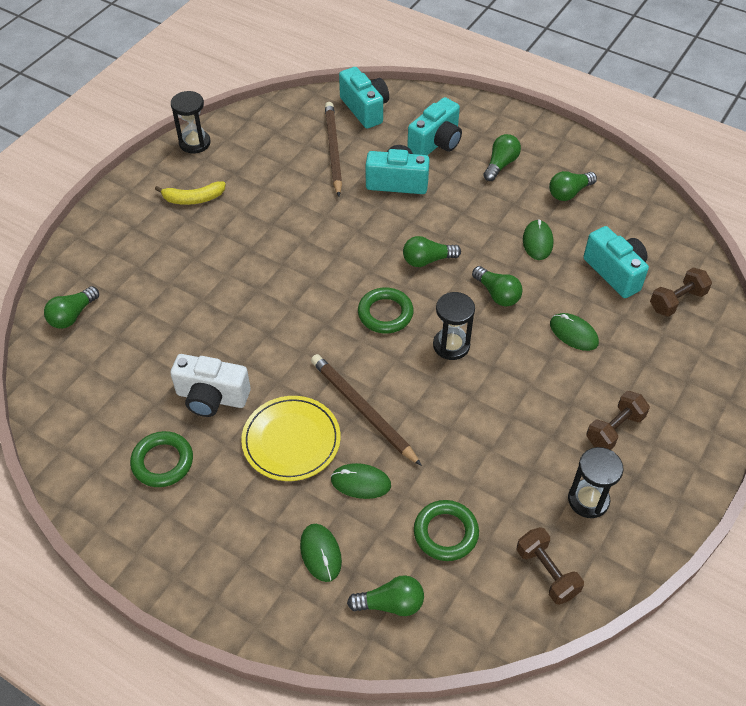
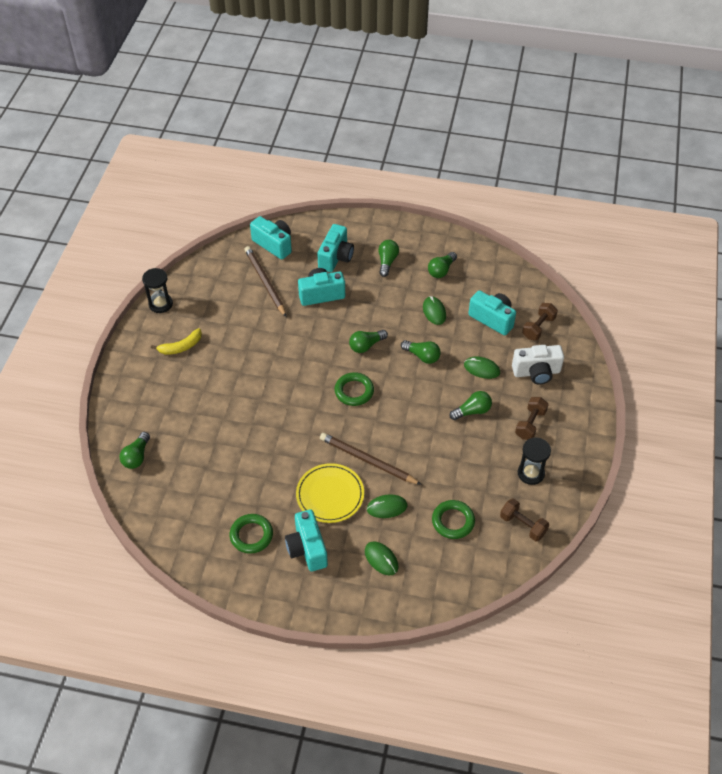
camera: 20 degrees left, 0 degrees up
(212, 397) = (263, 483): white camera -> white camera (536, 372)
(227, 504) = (307, 548): none -> turquoise camera
(391, 604) = (437, 574): green light bulb -> green light bulb (472, 411)
(451, 345) = (406, 400): black hourglass -> none

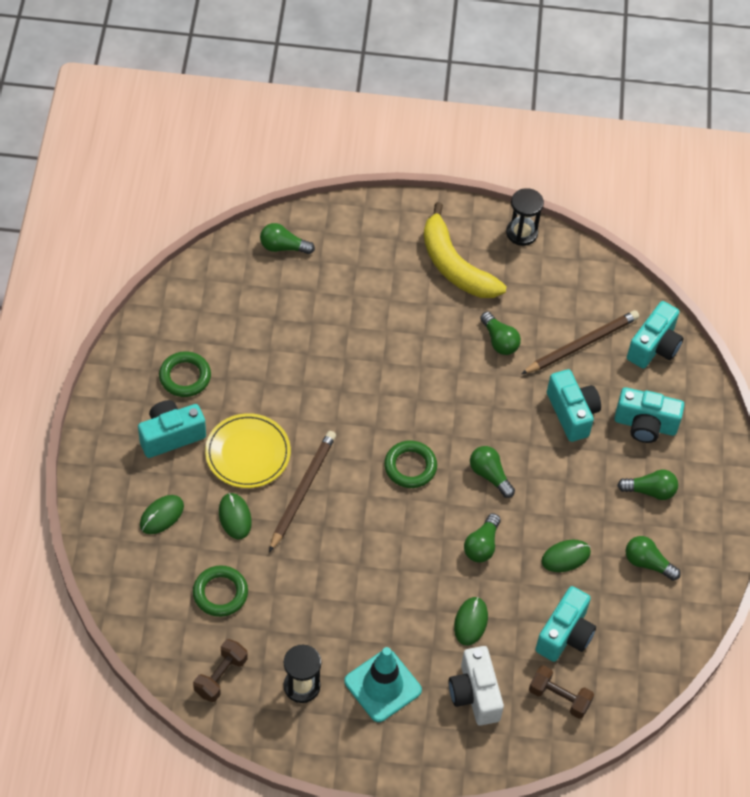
camera: 80 degrees right, 5 degrees up
(181, 347) = (454, 265): yellow banana -> yellow banana, size x1.83
(472, 411) = (395, 611): green light bulb -> green light bulb (499, 341)
(530, 424) = (382, 686): brown dumbbell -> turquoise traffic cone

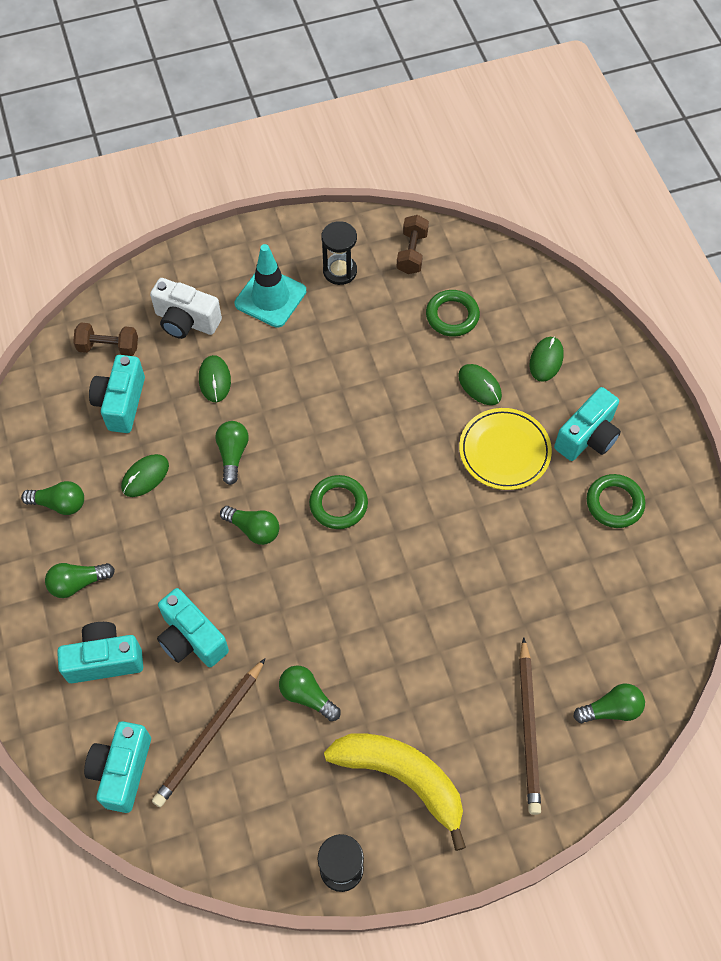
camera: 160 degrees right, 5 degrees up
(302, 490) = (431, 436): brown pencil -> brown pencil (529, 728)
(474, 694) = (186, 321): white camera -> white camera turned 150 degrees clockwise

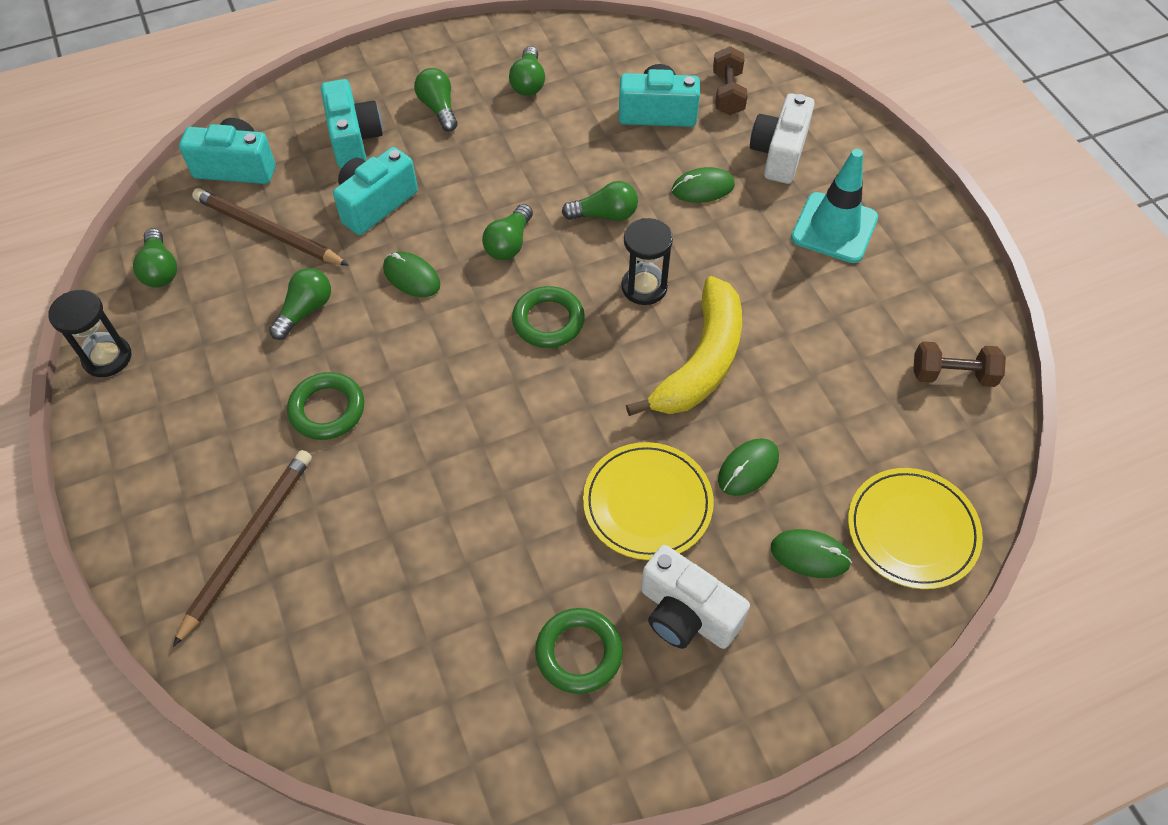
camera: 85 degrees right, 5 degrees down
(145, 476) = (567, 144): green mouse -> green mouse (411, 277)
(340, 271) = (896, 295): black hourglass -> black hourglass (644, 287)
(403, 778) = (200, 409): yellow banana -> yellow banana (701, 362)
(452, 316) = (858, 429): green ring -> green ring (327, 409)
(529, 728) = (248, 543): brown pencil -> brown pencil turned 120 degrees clockwise
(530, 300) = (912, 530): none -> yellow plate
(587, 437) = (686, 614): turquoise camera -> white camera
(611, 709) = (265, 645): green light bulb -> green light bulb (160, 269)

